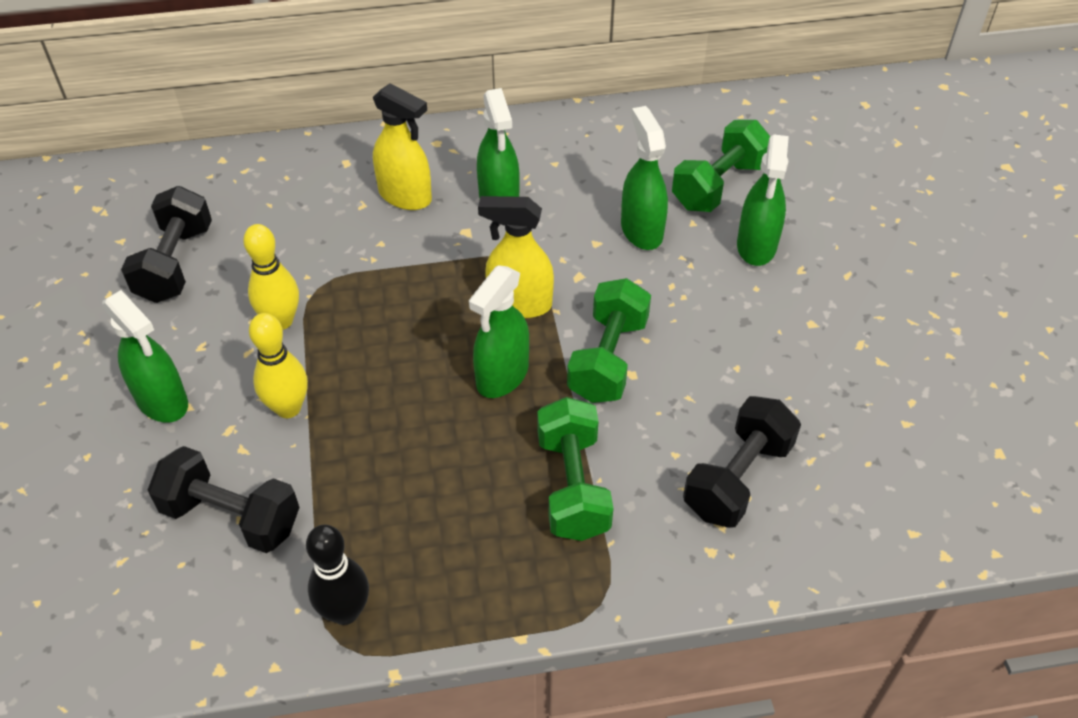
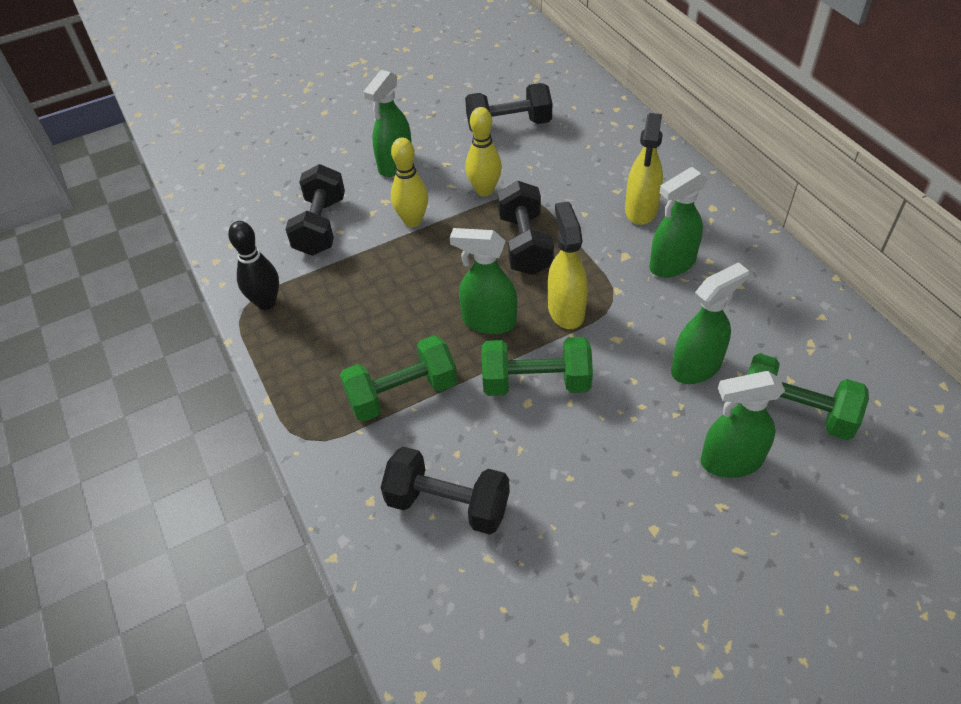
camera: 75 degrees right, 0 degrees up
(398, 309) = (524, 244): none -> black dumbbell

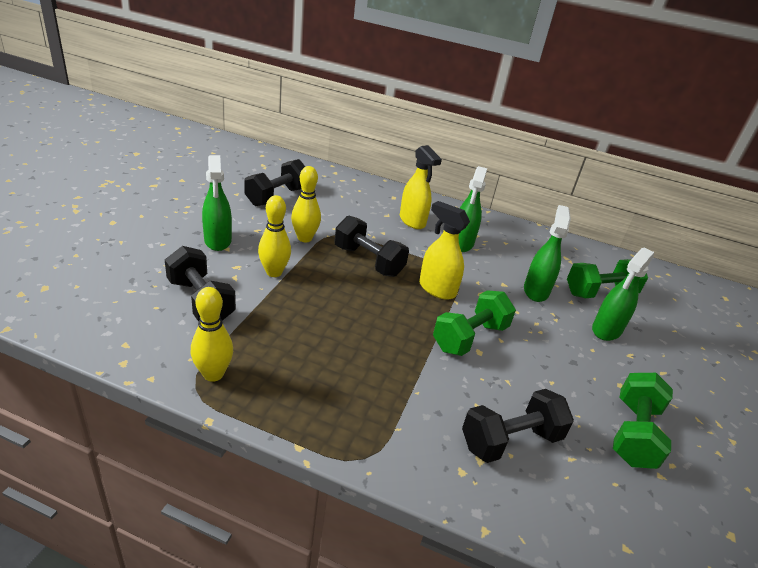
camera: 50 degrees left, 15 degrees down
(266, 302) = (213, 374): black bowling pin -> yellow bowling pin
(402, 393) = (398, 386): green dumbbell -> green dumbbell (633, 433)
(488, 321) = (400, 314): green spray bottle -> none

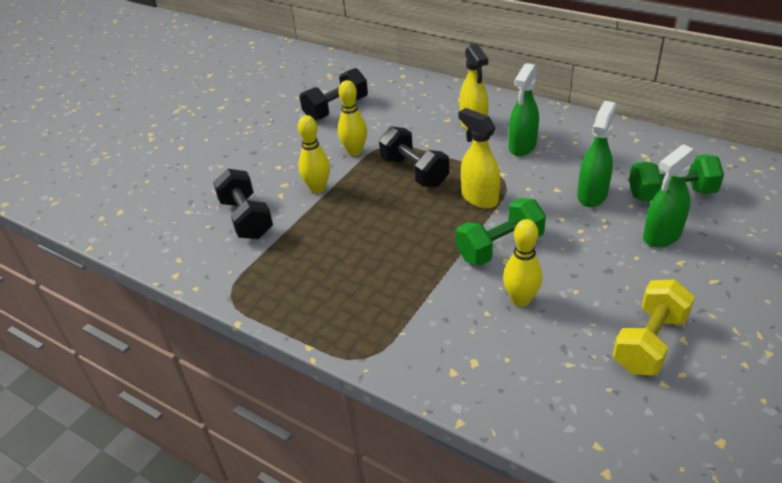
camera: 20 degrees right, 5 degrees up
(213, 374) = (247, 284): yellow bowling pin -> yellow bowling pin (521, 299)
(218, 241) = (271, 159): green spray bottle -> none
(510, 440) = (510, 346): black dumbbell -> none
(633, 433) = (649, 342): green dumbbell -> yellow dumbbell

